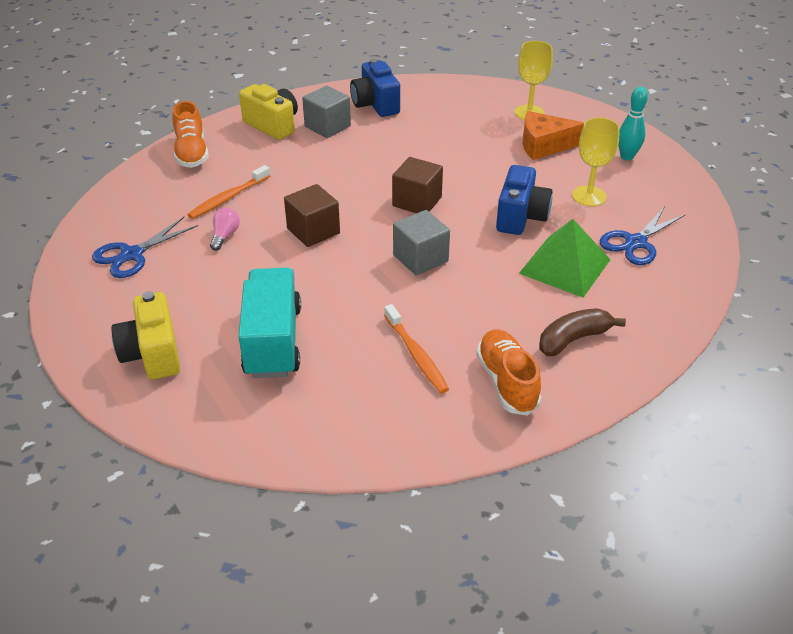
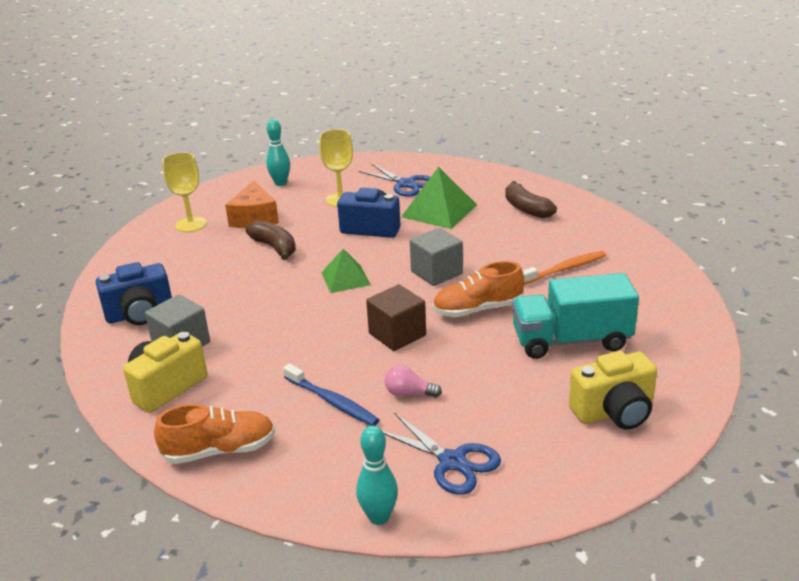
camera: 90 degrees left, 10 degrees down
(92, 219) = (379, 517): none -> turquoise bowling pin
(228, 198) = (332, 401): orange toothbrush -> blue toothbrush
(417, 202) = (345, 278): brown cube -> green pyramid
(481, 160) = (274, 247): none -> brown banana
(507, 382) = (581, 232): orange shoe -> orange shoe (477, 309)

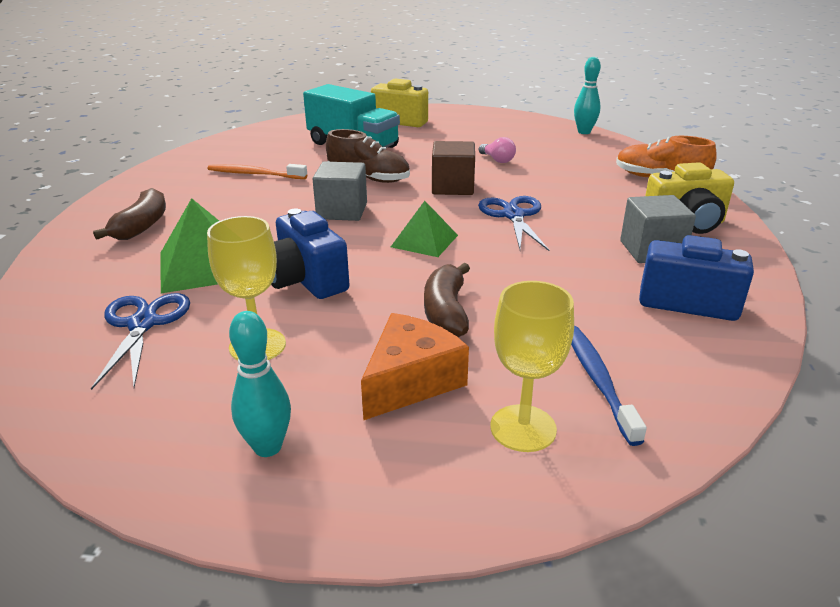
camera: 140 degrees left, 0 degrees up
(332, 401) = (554, 173): blue toothbrush -> blue toothbrush (598, 381)
(452, 461) = (517, 133): blue scissors -> blue scissors (513, 215)
(477, 309) = (368, 178): orange shoe -> brown shoe

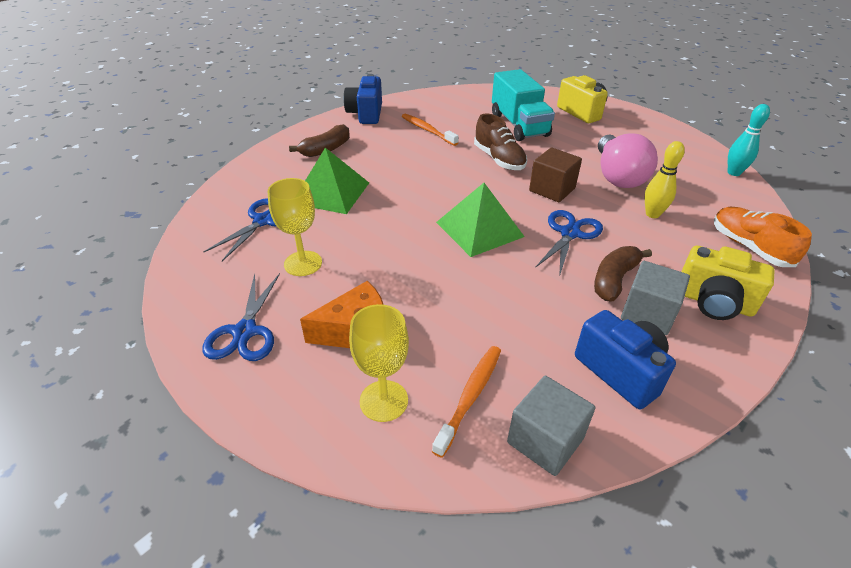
camera: 35 degrees right, 10 degrees up
(267, 447) = (245, 332): turquoise bowling pin -> blue scissors
(306, 280) = (374, 229): blue camera -> blue camera (366, 114)
(342, 211) = (451, 182): grey cube -> grey cube (545, 440)
(424, 241) = (479, 229): green pyramid -> green pyramid, size x1.55
(446, 312) = (431, 293): brown banana -> brown banana (614, 280)
(497, 160) = (617, 176): pink light bulb -> pink light bulb, size x2.27
(562, 179) = (652, 214): none -> yellow bowling pin
(598, 381) = (470, 396): blue toothbrush -> orange toothbrush

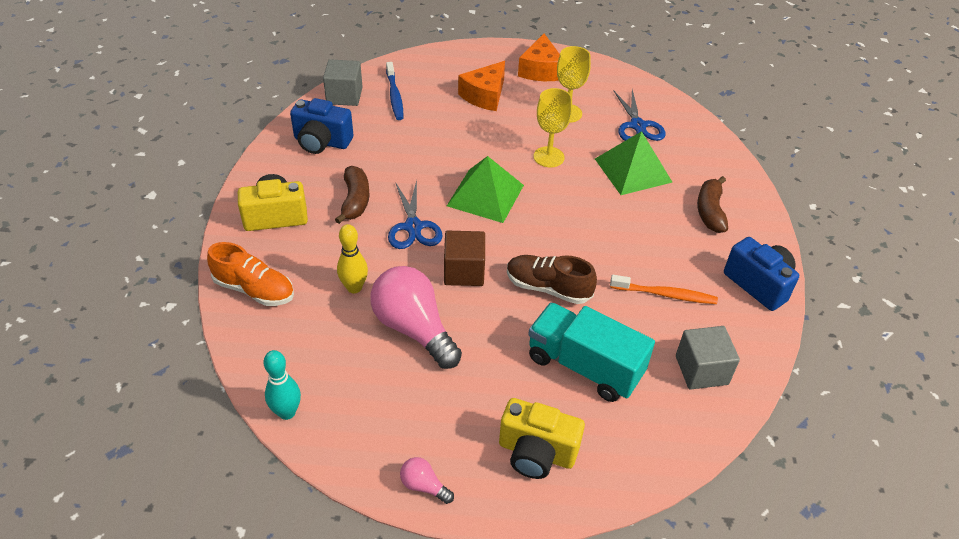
camera: 140 degrees right, 5 degrees up
(245, 332) = (540, 70): blue scissors -> orange cheese
(383, 401) = (434, 77): yellow goblet -> yellow goblet (548, 157)
(470, 396) = (394, 96): orange toothbrush -> blue toothbrush
(647, 313) = (320, 185): grey cube -> grey cube (701, 370)
(655, 123) = (424, 486): none -> pink light bulb

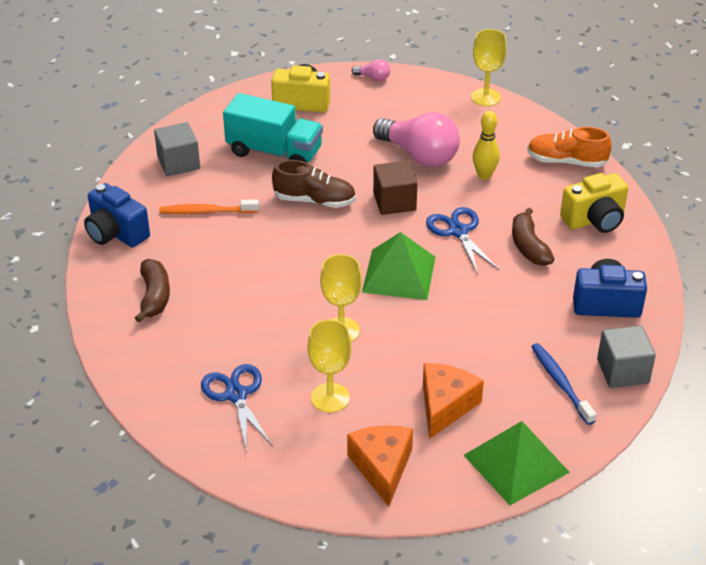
camera: 170 degrees right, 5 degrees down
(287, 412) = (485, 97): turquoise bowling pin -> yellow goblet
(632, 170) = (241, 331): green pyramid -> green pyramid (516, 463)

